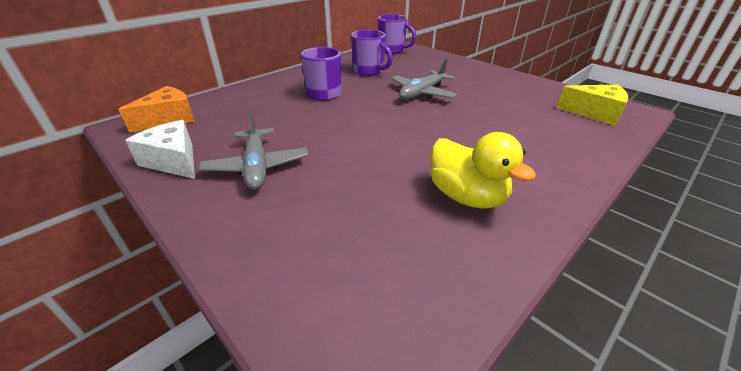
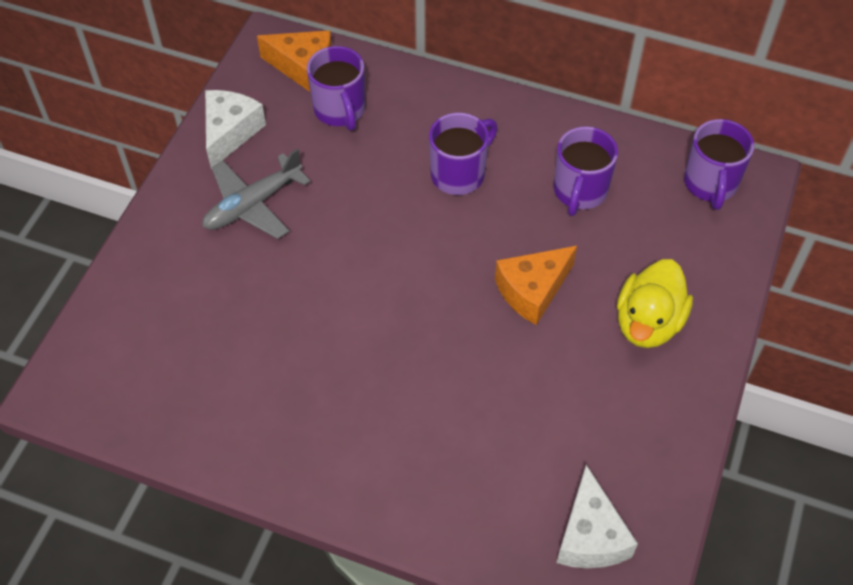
camera: 65 degrees right, 20 degrees up
(225, 115) = (340, 110): none -> purple mug
(422, 93) = (532, 290): grey plane -> orange cheese
(467, 196) = (285, 405): yellow duck -> yellow duck (648, 323)
(594, 113) = (590, 535): yellow cheese -> white cheese

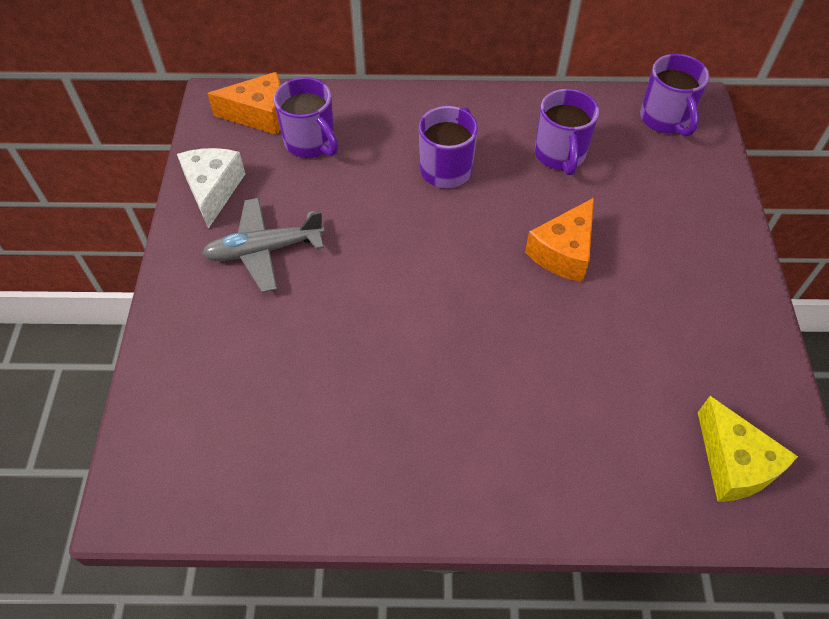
camera: 20 degrees left, 0 degrees up
(253, 205) = (264, 250): grey plane -> grey plane turned 45 degrees clockwise
(590, 535) = (733, 463): white cheese -> yellow cheese
(648, 323) = (677, 250): yellow duck -> none

